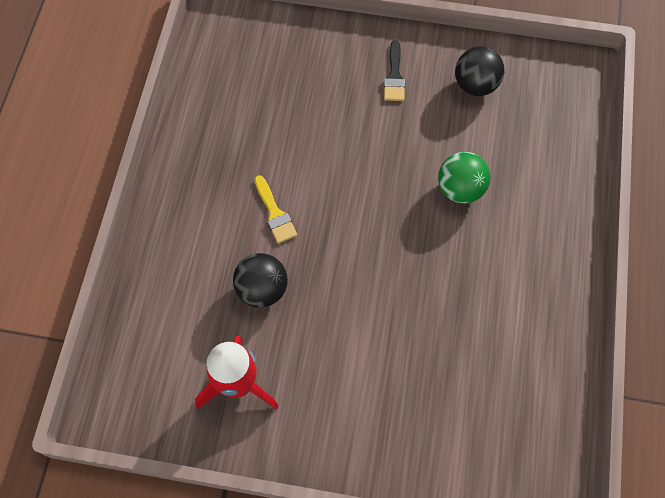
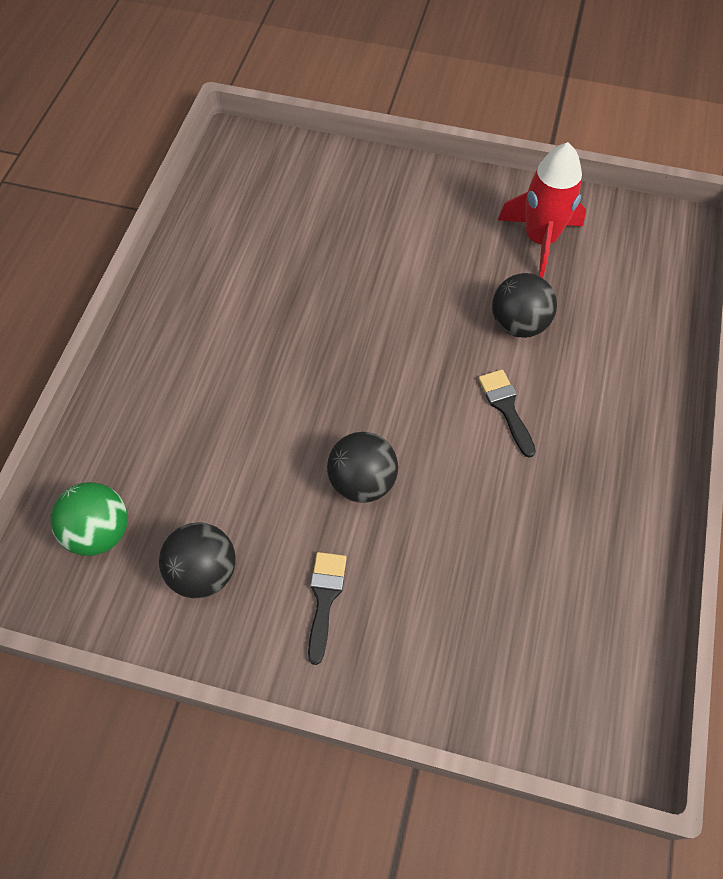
camera: 175 degrees left, 5 degrees down
(275, 213) = (506, 407): yellow brush -> black brush
(379, 149) = (362, 482): none -> black ball
(460, 189) = (263, 420): green ball -> green ball (99, 532)

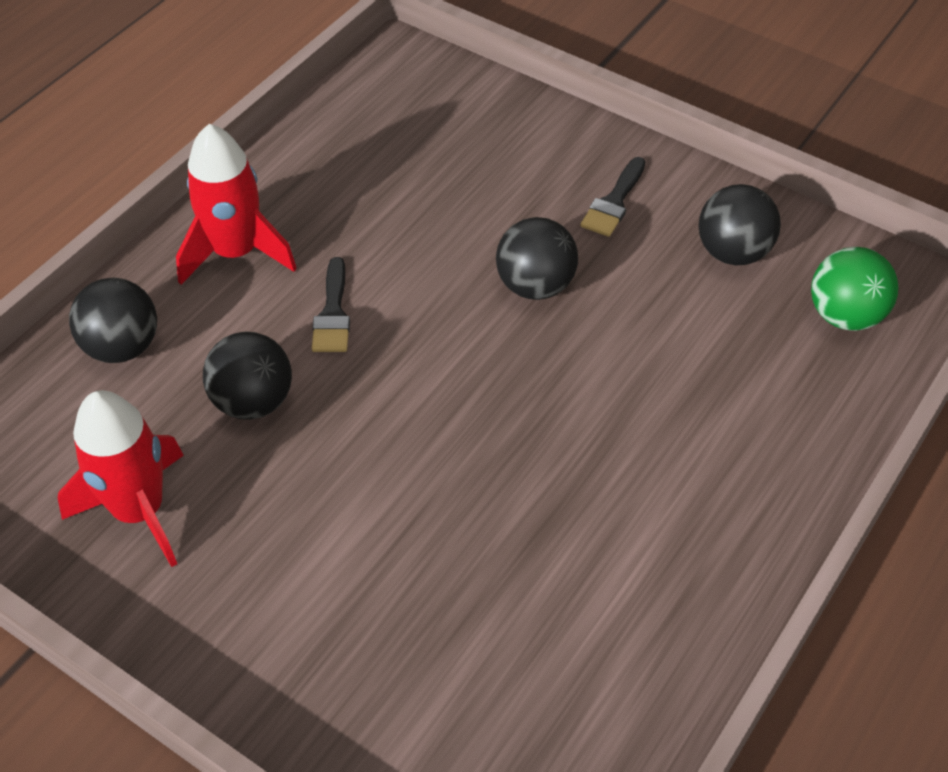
camera: 160 degrees left, 10 degrees down
(613, 438) = (236, 252): none -> red rocket
(634, 336) = (122, 347): none -> black ball

